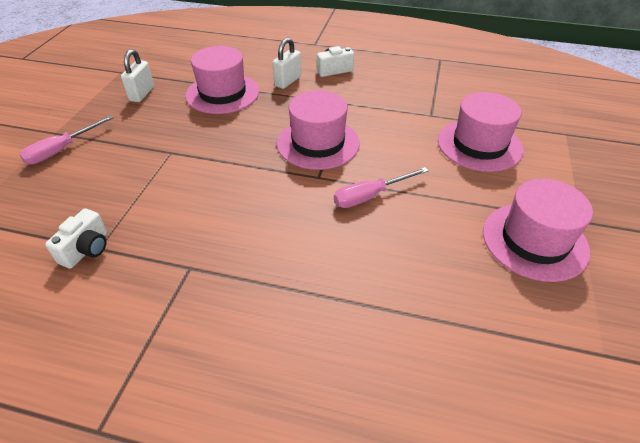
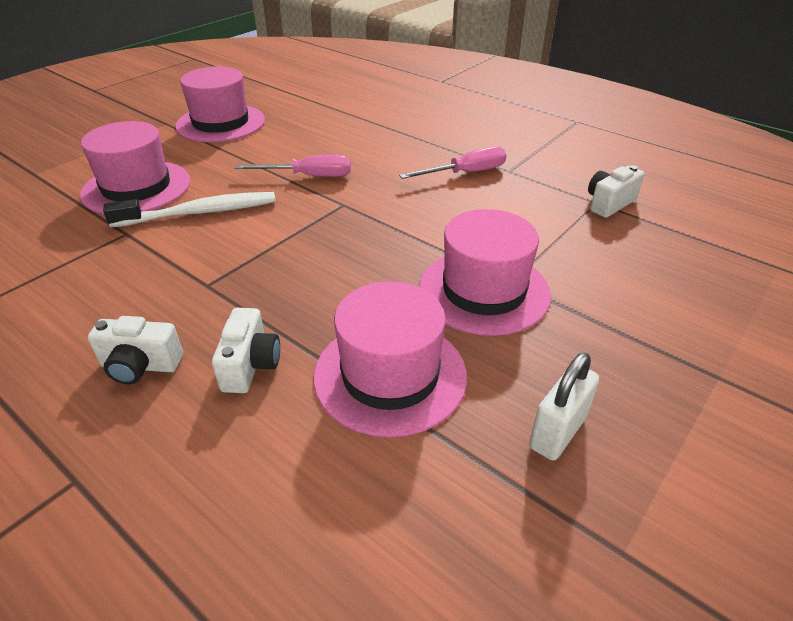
camera: 155 degrees left, 5 degrees down
(62, 150) = (688, 334): pink screwdriver -> pink screwdriver (465, 173)
(288, 81) = (250, 365): white padlock -> white camera
(318, 143) = (308, 239): pink hat -> pink hat (484, 291)
(408, 140) = (200, 213): none -> white toothbrush

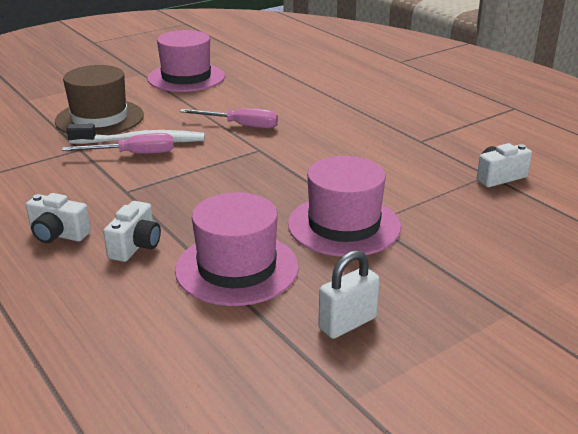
camera: 15 degrees right, 10 degrees down
(136, 187) = (99, 118): pink hat -> brown hat
(465, 173) = (379, 138): pink screwdriver -> pink screwdriver (133, 154)

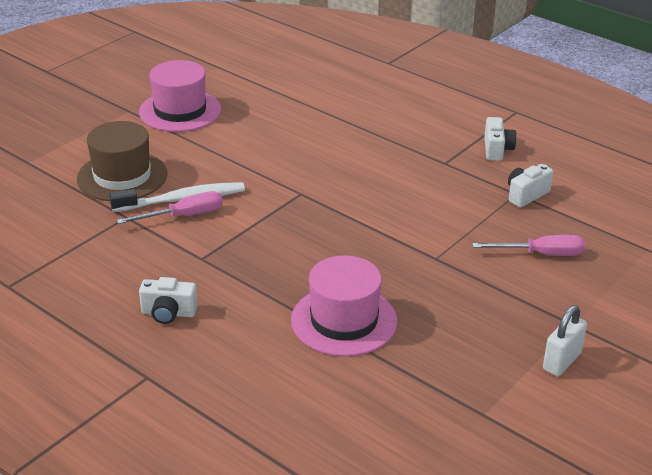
camera: 15 degrees left, 5 degrees up
(136, 246) = (245, 313): white camera -> white camera (497, 149)
(241, 125) = (269, 167): pink screwdriver -> pink screwdriver (541, 254)
(344, 225) = (414, 265): pink hat -> none
(347, 323) = (455, 355): white padlock -> white padlock (561, 361)

